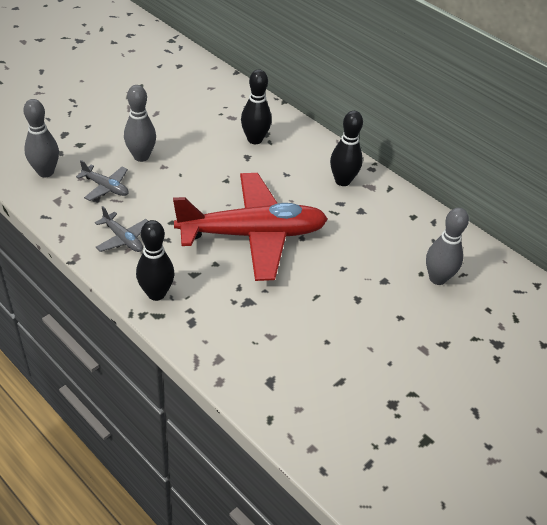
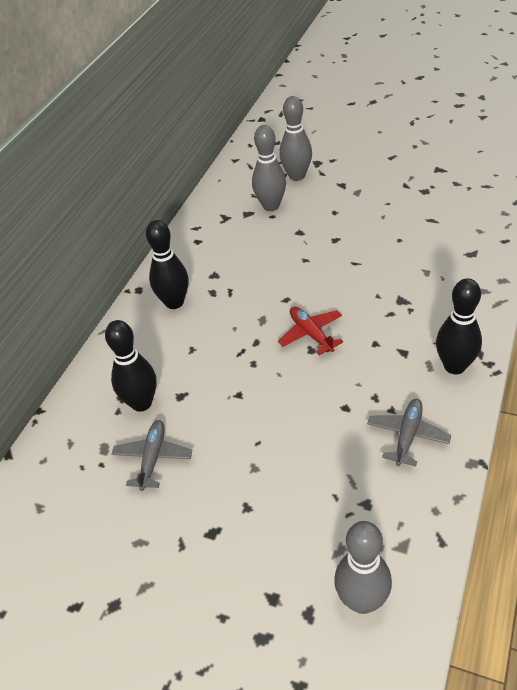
camera: 105 degrees left, 0 degrees up
(106, 187) = (338, 506): grey plane -> grey plane (153, 458)
(141, 156) = (250, 502): grey bowling pin -> grey bowling pin (297, 176)
(253, 235) = (311, 334): red plane -> red plane, size x0.41

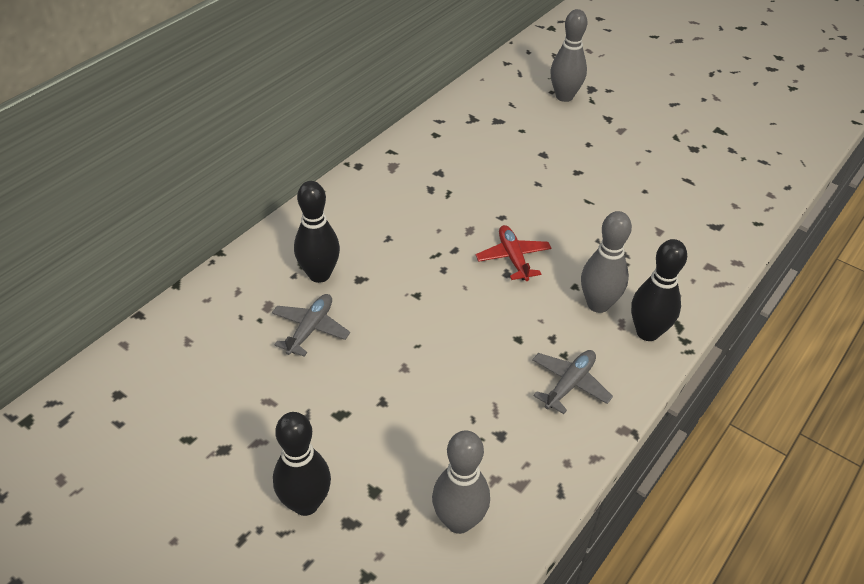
camera: 10 degrees right, 0 degrees up
(174, 302) = (388, 188): black bowling pin -> black bowling pin (305, 503)
(271, 206) = (524, 120): grey bowling pin -> grey bowling pin (598, 304)

